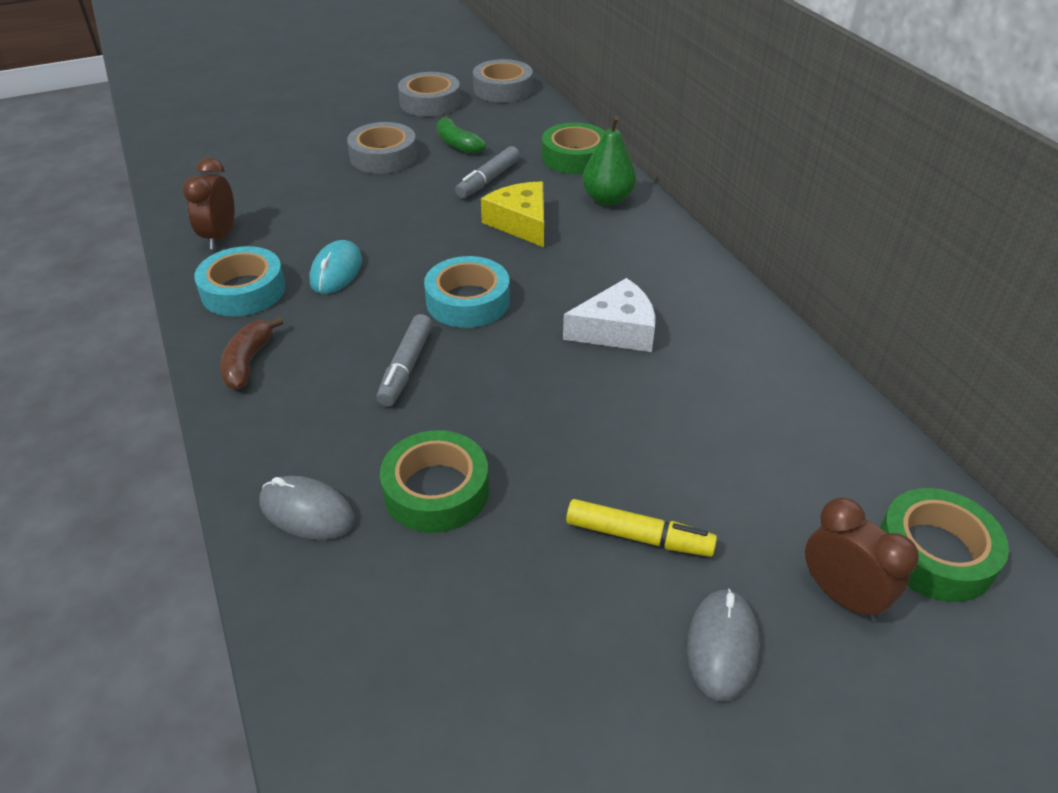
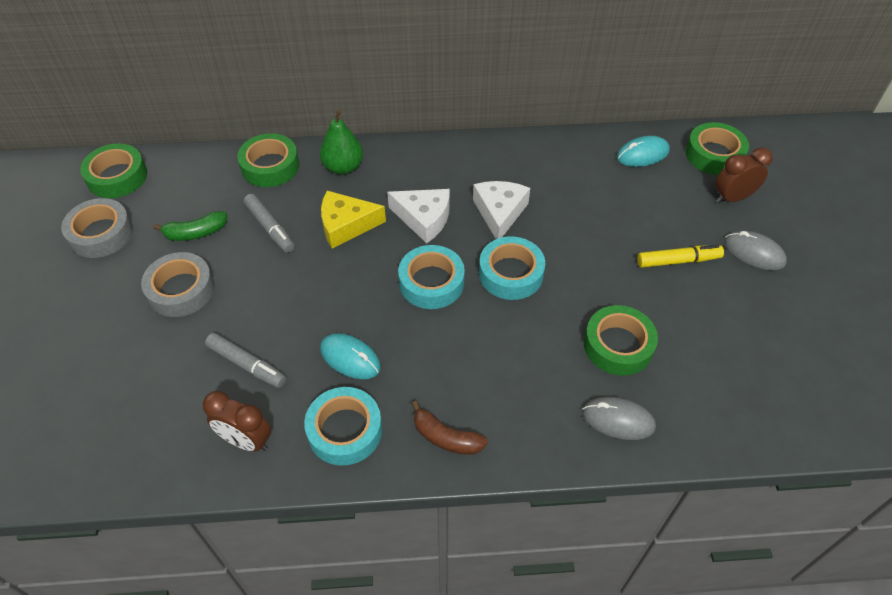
camera: 70 degrees left, 10 degrees up
(307, 512) = (618, 420): grey mouse -> grey mouse turned 60 degrees clockwise
(406, 367) = (493, 336): grey marker -> grey marker (247, 364)
(503, 89) = (117, 177): grey tape -> green tape
(515, 362) = (511, 273): none -> turquoise tape
(566, 273) = (424, 218): none -> white cheese
(638, 536) = (678, 261): yellow marker -> yellow marker turned 45 degrees clockwise
(851, 455) = (642, 154): none -> turquoise mouse

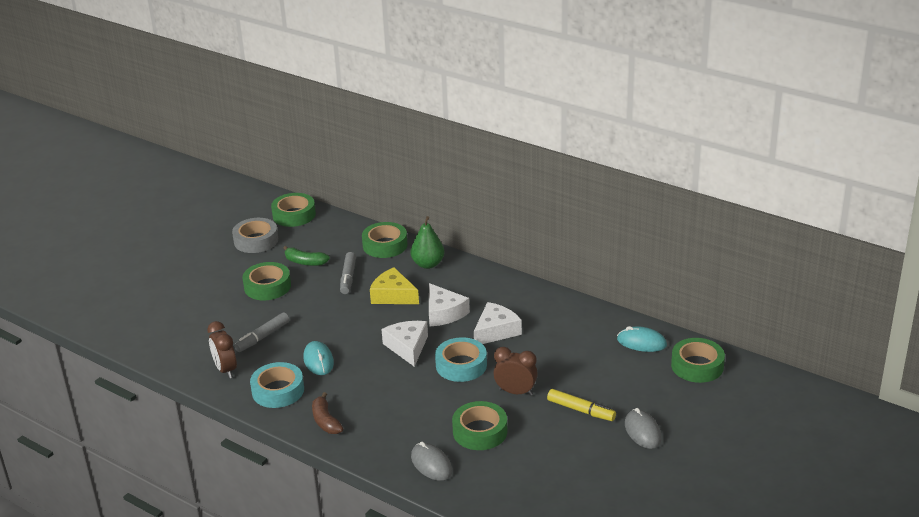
camera: 40 degrees right, 20 degrees down
(181, 290) = (267, 286): grey tape -> green tape
(247, 364) = (262, 337): grey marker -> grey marker turned 60 degrees clockwise
(431, 282) = (407, 347): turquoise tape -> white cheese
(732, 198) = (673, 396): brown clock -> brown clock (515, 392)

